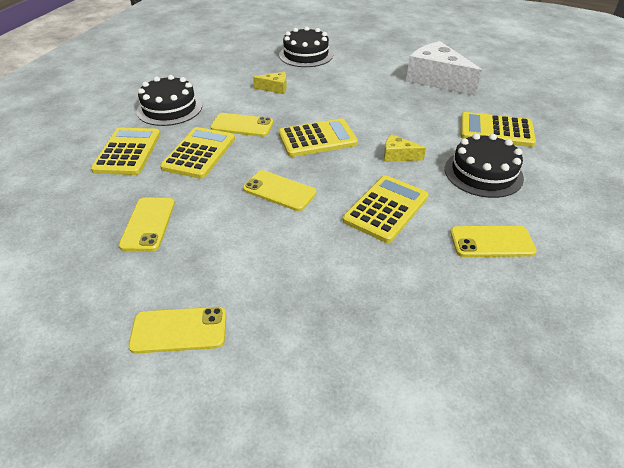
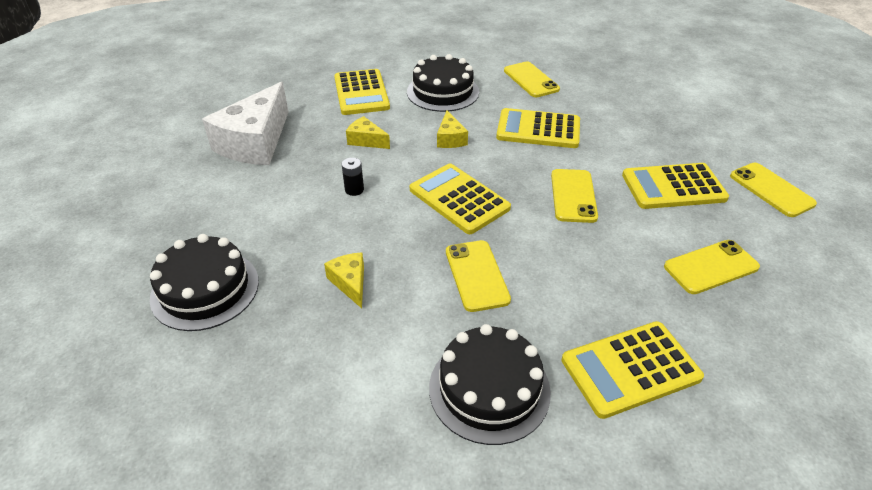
camera: 115 degrees left, 0 degrees up
(199, 153) = (568, 288): yellow calculator -> yellow calculator (673, 187)
(357, 103) = (354, 190): none -> black battery
(416, 119) = (366, 140): none -> yellow cheese

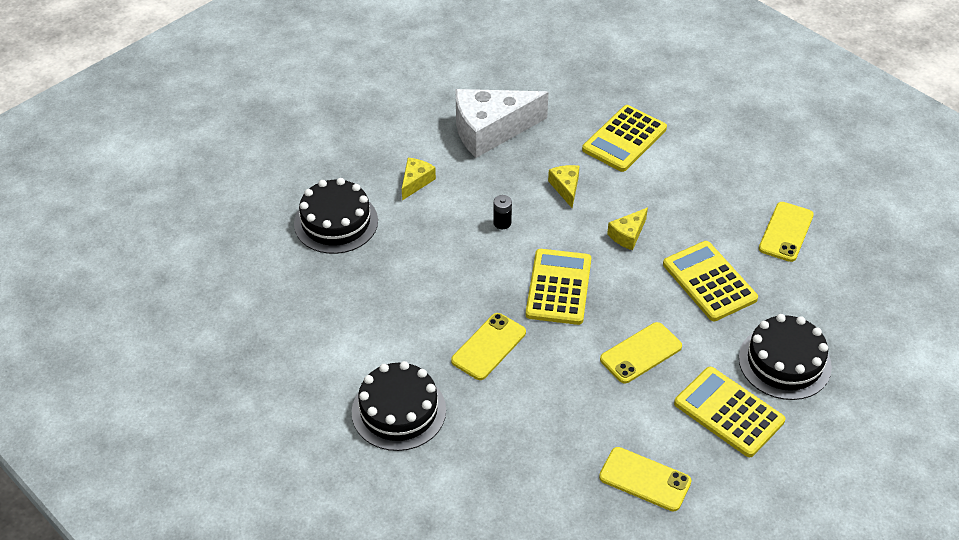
camera: 50 degrees right, 5 degrees up
(350, 283) = (413, 286): yellow cheese -> yellow cheese (415, 182)
(443, 92) = (690, 187): black cake -> black cake (784, 362)
(630, 369) = (486, 475): yellow calculator -> none
(771, 190) = (804, 483): yellow phone -> none

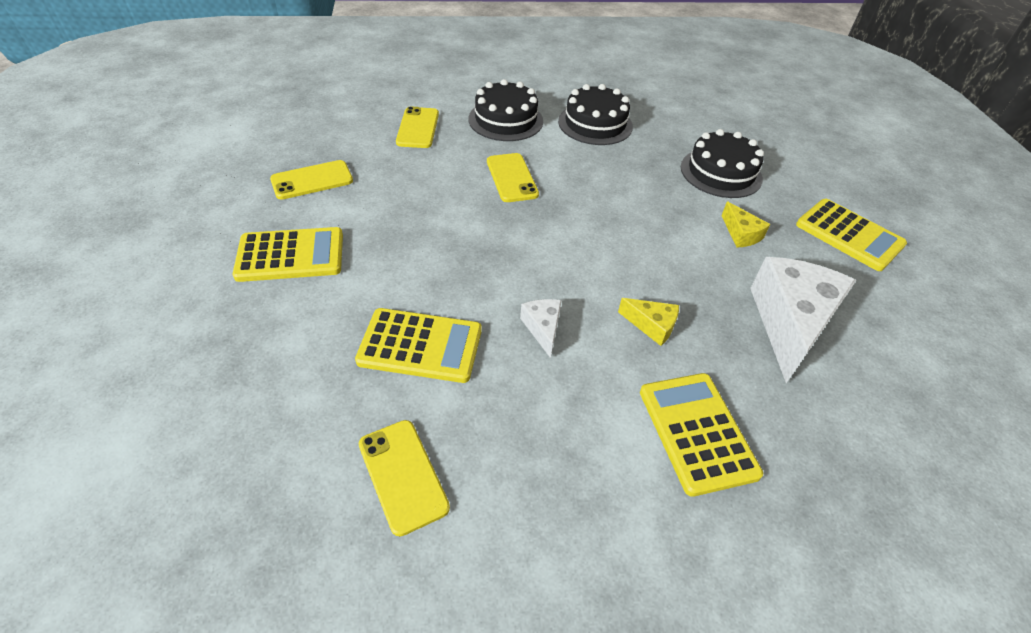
camera: 125 degrees right, 0 degrees up
(502, 223) = (640, 255): black battery -> none
(558, 287) = (528, 244): yellow calculator -> yellow calculator (849, 235)
(628, 235) = (542, 328): yellow cheese -> white cheese
(641, 353) = (407, 246): yellow phone -> yellow phone (418, 128)
(784, 362) = (275, 327): black cake -> black cake (595, 124)

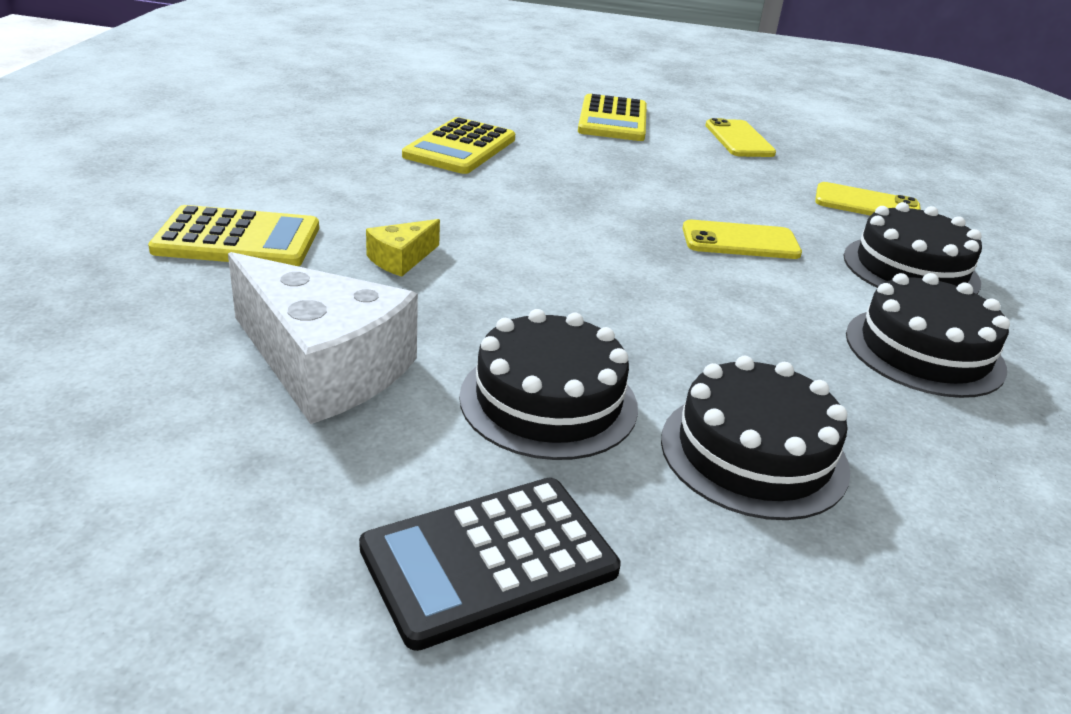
camera: 105 degrees right, 15 degrees down
(403, 475) = (331, 123): yellow phone -> none
(542, 328) = (443, 200): white cheese -> none
(741, 234) = (548, 401): yellow cheese -> black cake
(849, 235) = (489, 560): yellow calculator -> black calculator

